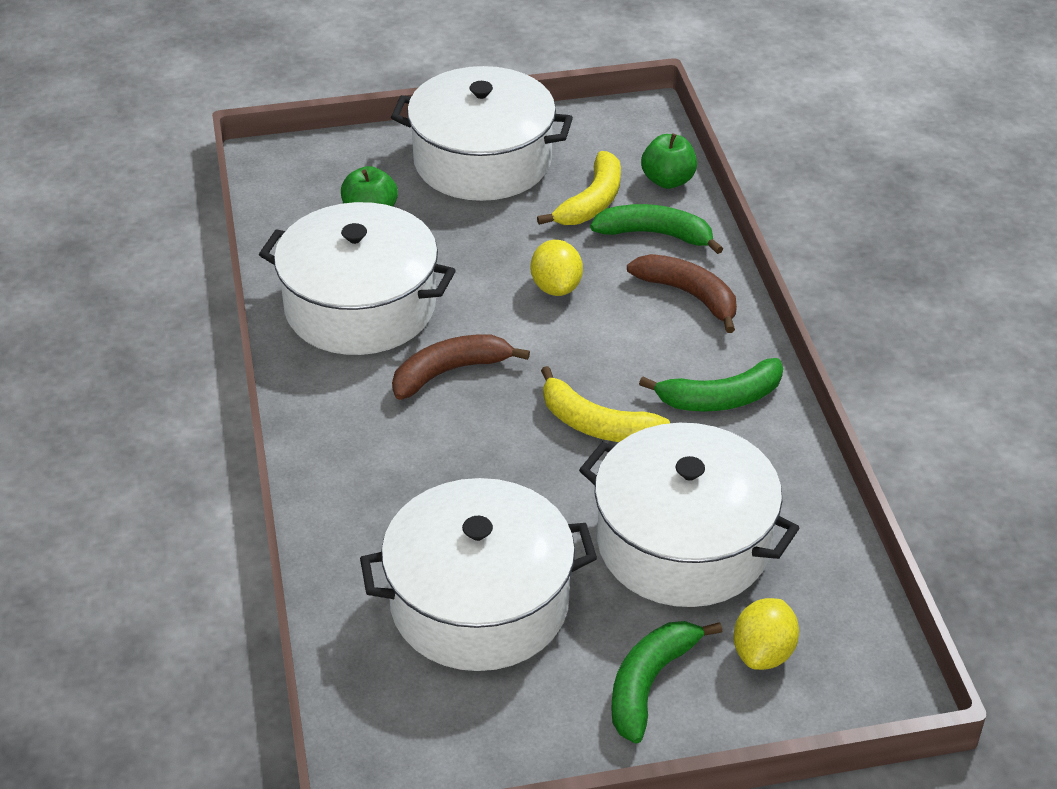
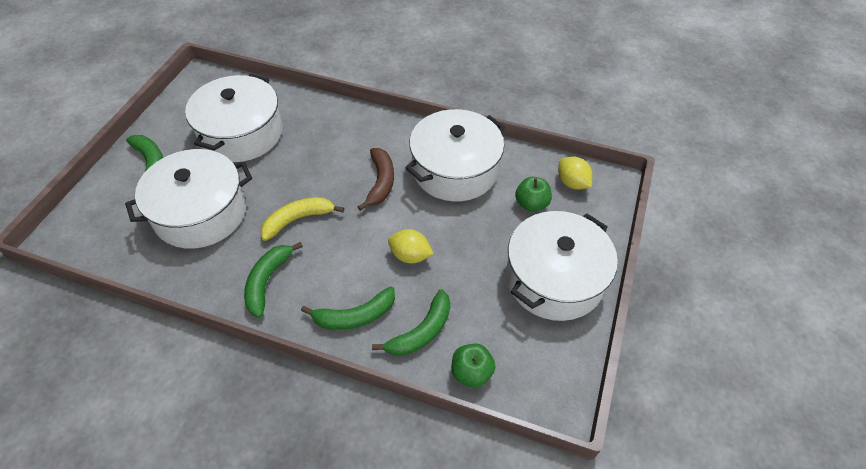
camera: 120 degrees right, 10 degrees up
(592, 202) = (476, 315): yellow banana -> none
(689, 295) = (355, 316): brown banana -> green banana
(763, 653) = (122, 207): yellow lemon -> yellow lemon (572, 183)

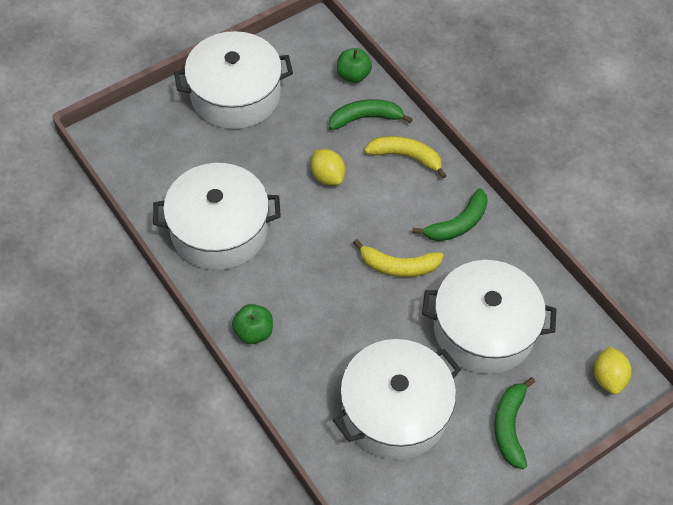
camera: 145 degrees left, 5 degrees up
(355, 316) = (406, 156): green banana -> yellow banana
(380, 182) = (297, 259): brown banana -> none
(531, 204) = (188, 158): green apple -> green apple (253, 332)
(572, 183) = (133, 154): yellow lemon -> yellow lemon (608, 378)

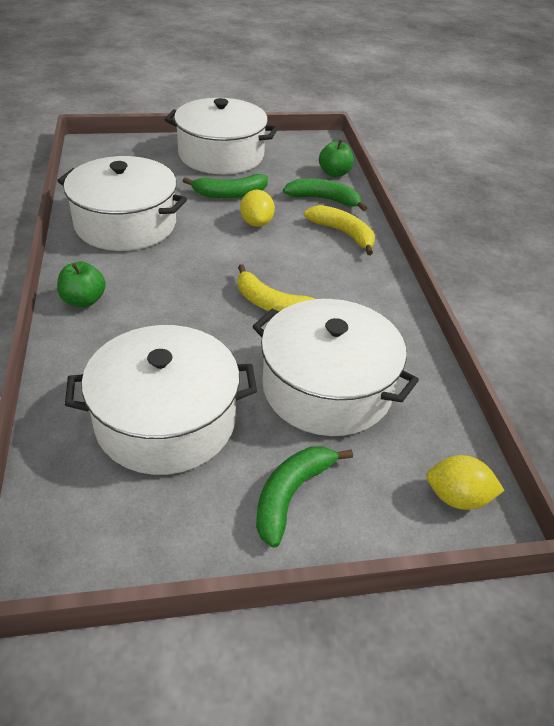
camera: 25 degrees right, 15 degrees down
(457, 224) = (360, 295): green banana -> green banana (230, 194)
(608, 378) = (457, 497): yellow lemon -> yellow lemon turned 75 degrees clockwise

